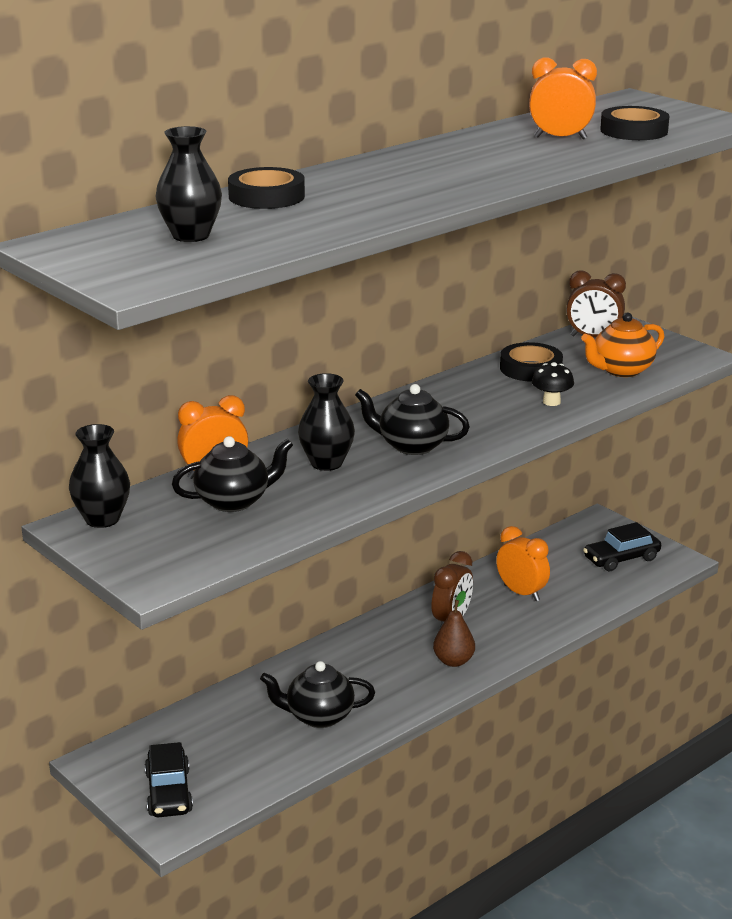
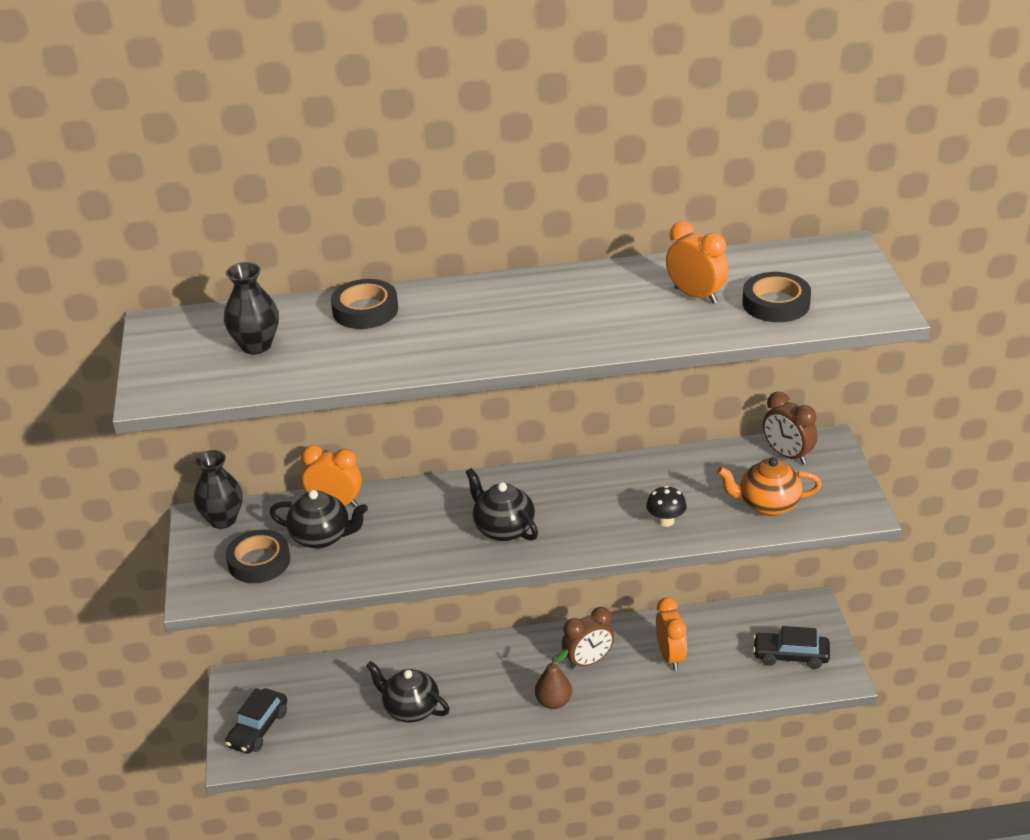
camera: 35 degrees right, 10 degrees up
(326, 463) = (423, 523): black vase -> none
(530, 368) = (691, 474): black tape -> black tape (259, 561)

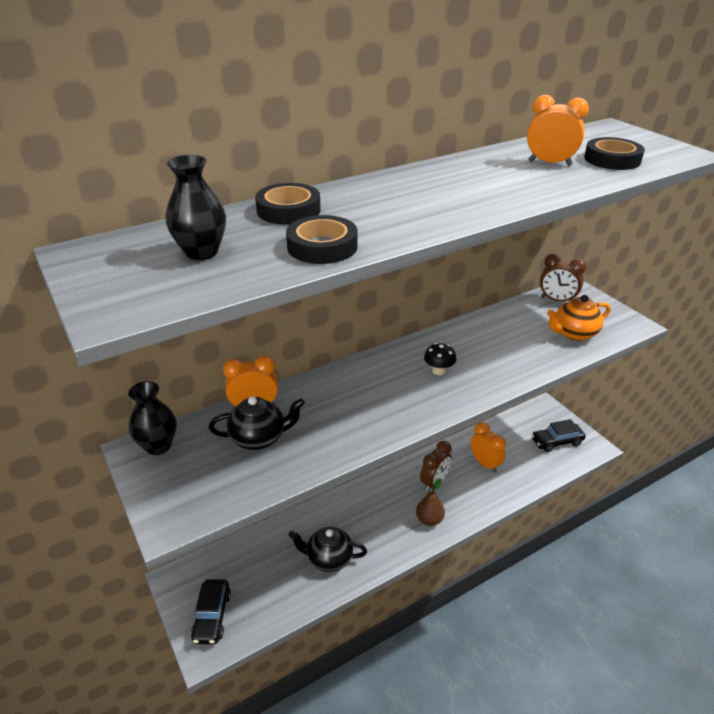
camera: 25 degrees left, 0 degrees up
(259, 561) = (213, 475): black tape -> black tape (322, 246)
(503, 529) = (405, 394): black teapot -> none
(666, 521) = (518, 360): black mushroom -> black mushroom (438, 371)

